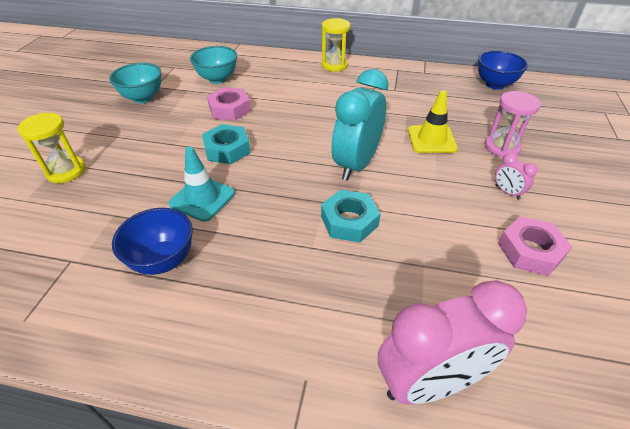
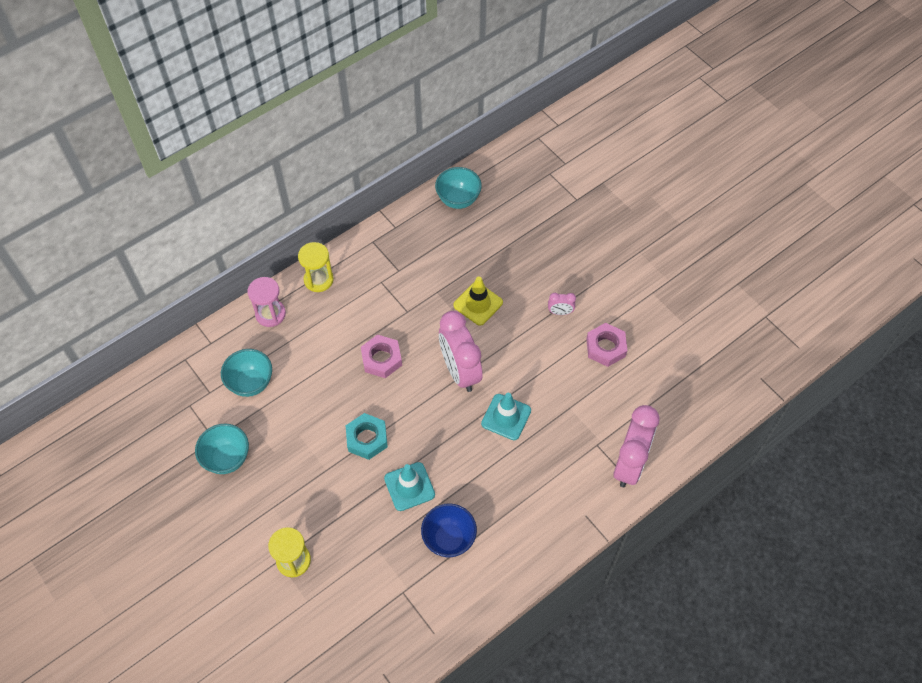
camera: 50 degrees left, 15 degrees up
(230, 109) = (311, 404): pink nut -> pink nut (381, 359)
(349, 221) = (506, 417): turquoise nut -> turquoise traffic cone
(356, 164) = (460, 371): turquoise clock -> pink clock
(495, 84) = (458, 200): blue bowl -> turquoise bowl
(502, 147) = (523, 272): pink hourglass -> pink hourglass (270, 314)

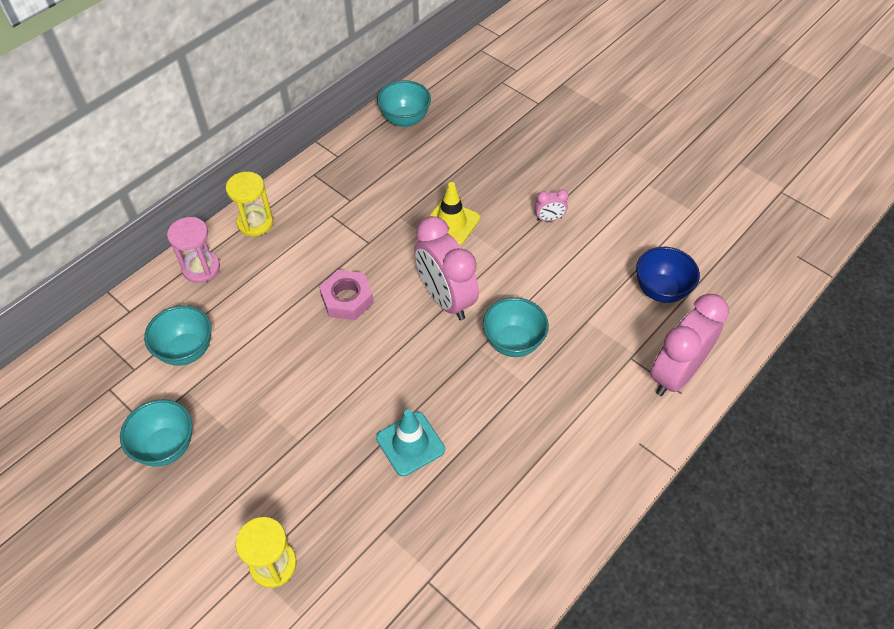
camera: 10 degrees left, 5 degrees down
(367, 439) = (345, 394): turquoise nut -> none
(449, 539) = (474, 501): blue bowl -> blue bowl (661, 290)
(506, 417) = (513, 342): turquoise traffic cone -> turquoise bowl
(605, 347) = (611, 249): pink nut -> none
(629, 464) = (675, 374): pink clock -> pink clock turned 150 degrees counterclockwise

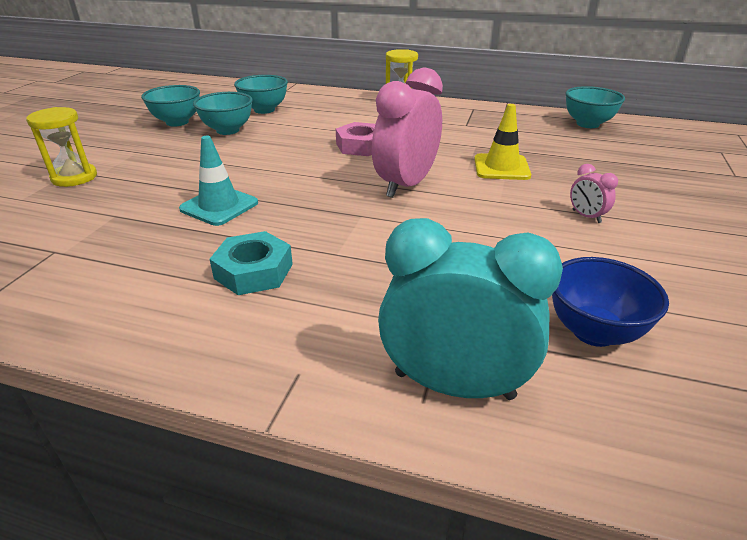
camera: 65 degrees right, 20 degrees down
(201, 268) = (340, 98): pink hourglass -> none
(513, 342) = (386, 233): turquoise bowl -> turquoise bowl (228, 130)
(525, 441) = (253, 271): none -> turquoise nut
(675, 374) = (454, 385): pink clock -> turquoise clock

